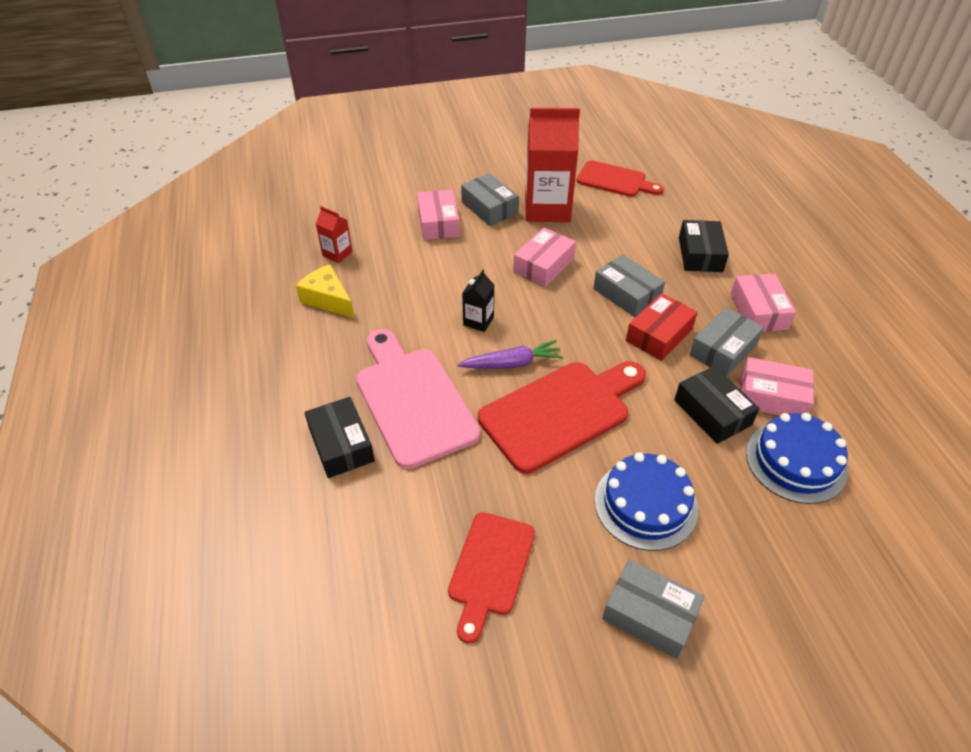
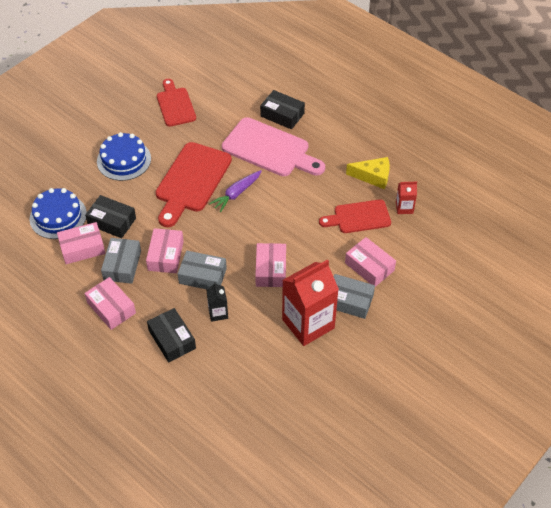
camera: 145 degrees right, 5 degrees up
(478, 321) = (276, 209): black carton -> black carton (218, 313)
(615, 180) = (280, 388): red cutting board -> red cutting board (358, 217)
(649, 614) = (100, 121): grey box -> none
(659, 335) = (166, 255): red box -> pink box

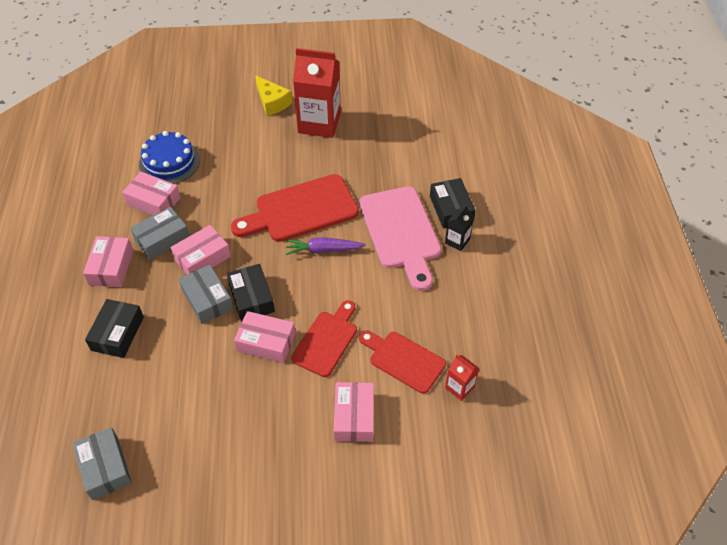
camera: 45 degrees right, 0 degrees up
(112, 221) = (200, 196): black box -> black box (251, 298)
(124, 160) = (272, 152): blue cake -> none
(175, 105) = (369, 135): red cutting board -> red cutting board (326, 340)
(218, 313) = (178, 342): black carton -> black carton (457, 241)
(271, 270) = (266, 342): pink box -> pink box turned 60 degrees clockwise
(308, 324) = (234, 420): red carton -> red carton (319, 123)
(349, 301) = (295, 432): grey box -> grey box (105, 468)
(373, 177) = (466, 332): yellow cheese -> yellow cheese (272, 102)

